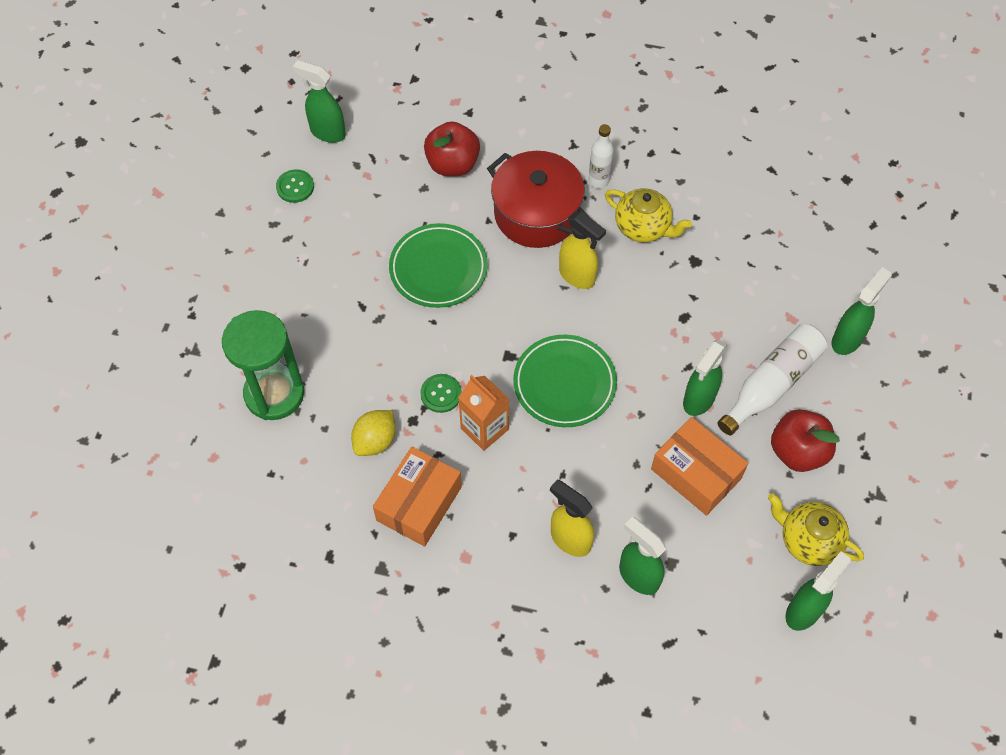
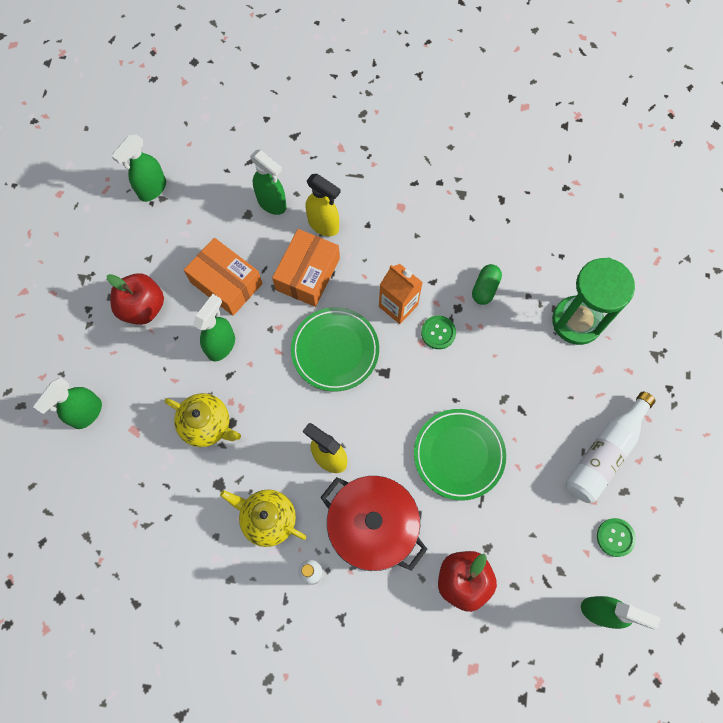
camera: 175 degrees right, 10 degrees up
(375, 441) = (485, 288): yellow lemon -> green capsule
(419, 503) = (441, 242): orange box -> orange box (307, 274)
(771, 384) = (158, 365): white bottle -> white bottle (604, 453)
(808, 540) = (142, 239): yellow teapot -> yellow teapot (207, 425)

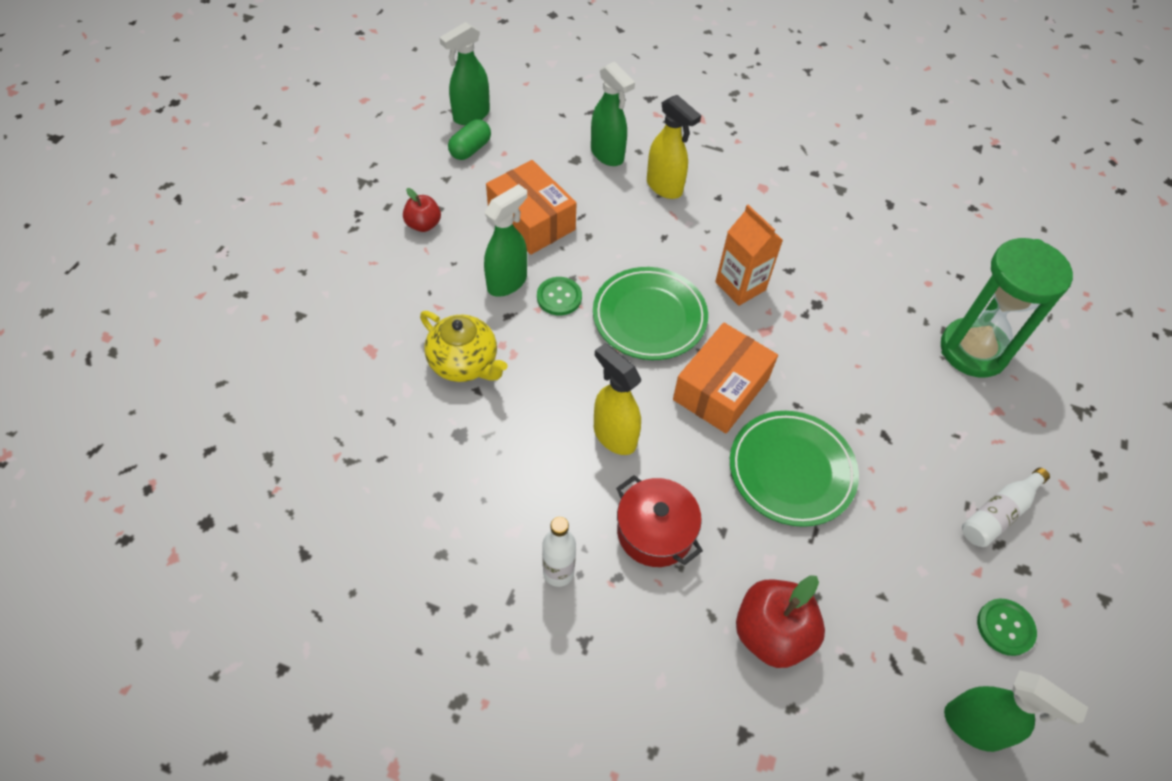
camera: 10 degrees right, 15 degrees down
(86, 413) = (318, 319): green spray bottle -> none
(143, 307) = (423, 224): red apple -> red apple, size x0.58
(268, 519) = (514, 490): yellow teapot -> none
(307, 274) = (633, 231): orange box -> orange box (721, 389)
(372, 526) = (655, 532): red pot -> red pot, size x0.65
(438, 333) = (787, 325): green button -> green button (559, 297)
(485, 288) = (855, 290): green capsule -> green capsule (470, 149)
(604, 453) = (998, 514): white bottle -> white bottle, size x0.63

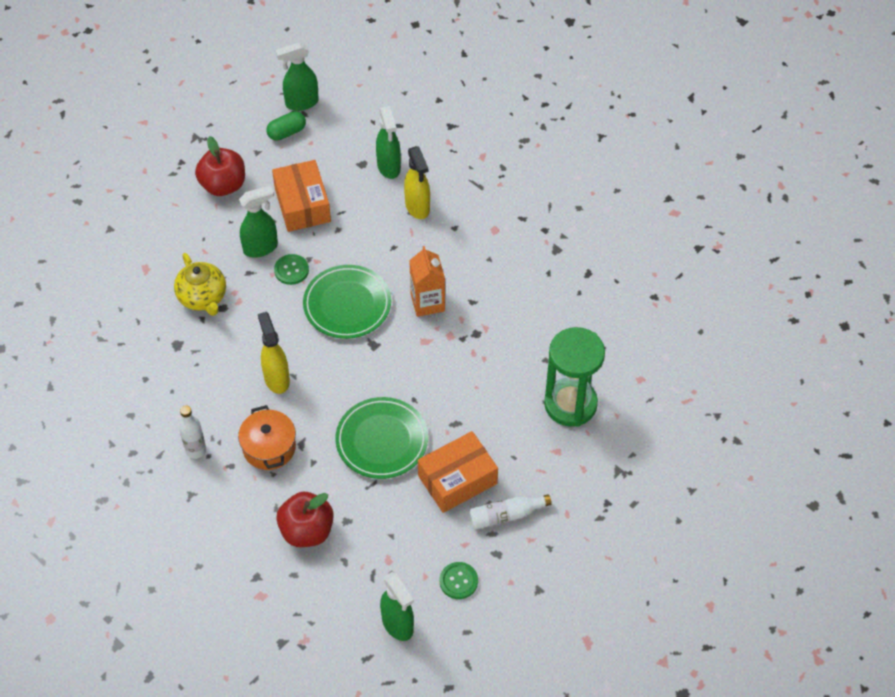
camera: 25 degrees right, 0 degrees up
(423, 224) = (223, 185): red apple -> red apple, size x1.71
(655, 532) = (269, 447): red pot -> orange pot
(721, 389) = (367, 371): orange box -> orange box (457, 480)

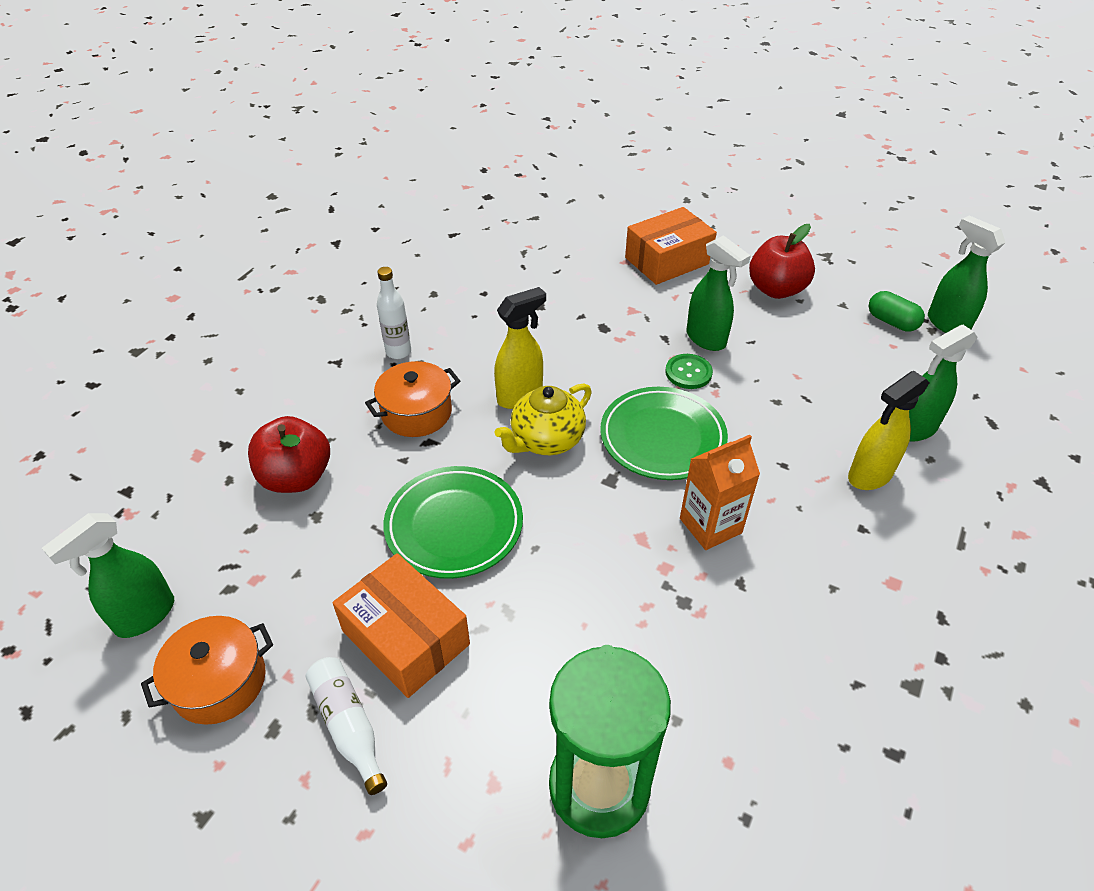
camera: 75 degrees right, 10 degrees down
(203, 297) = (610, 310): yellow teapot -> yellow teapot (546, 440)
(302, 205) = (793, 360): orange box -> orange box (668, 260)
(458, 581) = (219, 682): green button -> orange pot

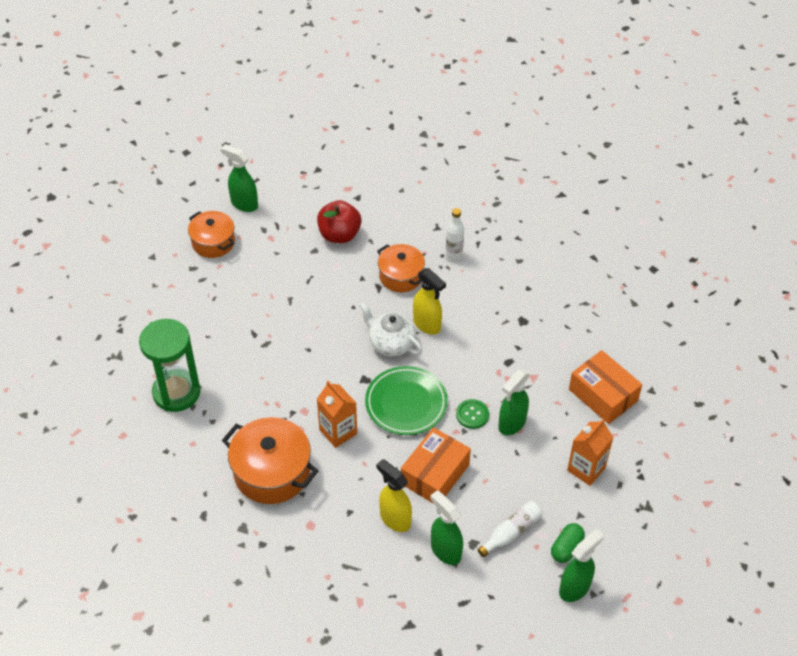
camera: 80 degrees right, 5 degrees up
(348, 726) = (197, 294): white bottle -> white bottle (511, 532)
(406, 638) = (245, 305): orange box -> orange box (435, 474)
(454, 525) = (317, 311): green plate -> none
(546, 440) = (391, 343): yellow teapot -> white teapot
(776, 289) = (586, 469): red apple -> orange carton
(792, 628) = (272, 472): none -> orange pot

